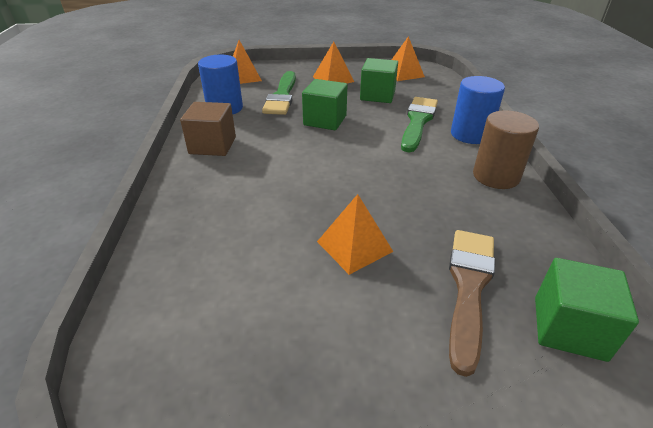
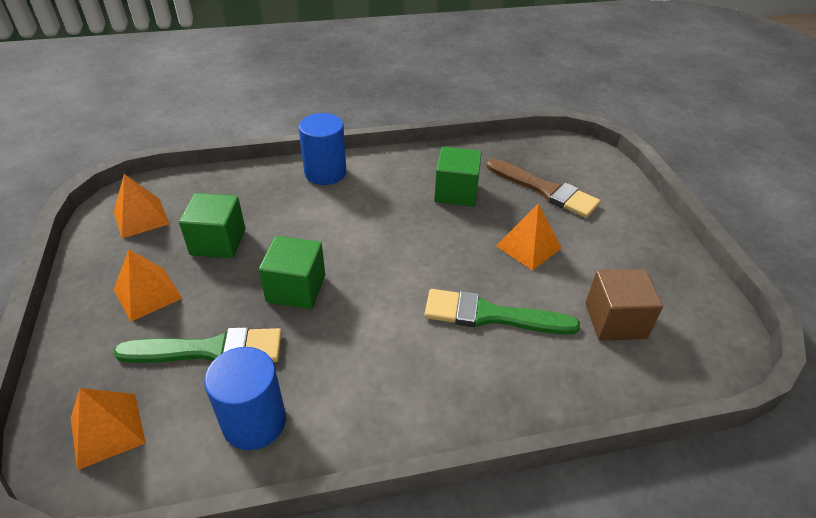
camera: 100 degrees left, 5 degrees up
(212, 145) = (380, 402): brown cube -> brown cube (615, 321)
(418, 122) = (297, 207): green brush -> green brush (491, 315)
(469, 287) = (545, 190): brown brush -> brown brush turned 150 degrees counterclockwise
(496, 176) = (402, 165): brown cylinder -> none
(569, 328) = (558, 156): green cube -> green cube (456, 192)

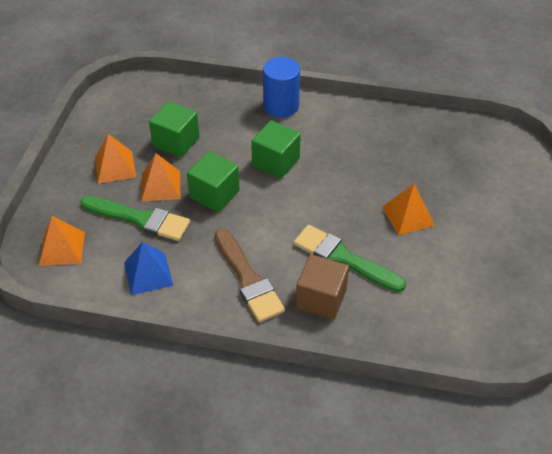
camera: 25 degrees right, 5 degrees up
(141, 217) = (131, 107): orange pyramid -> orange pyramid (161, 186)
(254, 422) = (148, 274): blue cylinder -> blue pyramid
(456, 192) = (377, 153): green cube -> green cube (276, 162)
(545, 190) = (456, 172): brown brush -> brown brush (248, 279)
(615, 321) = (437, 293): brown cube -> brown cube (321, 299)

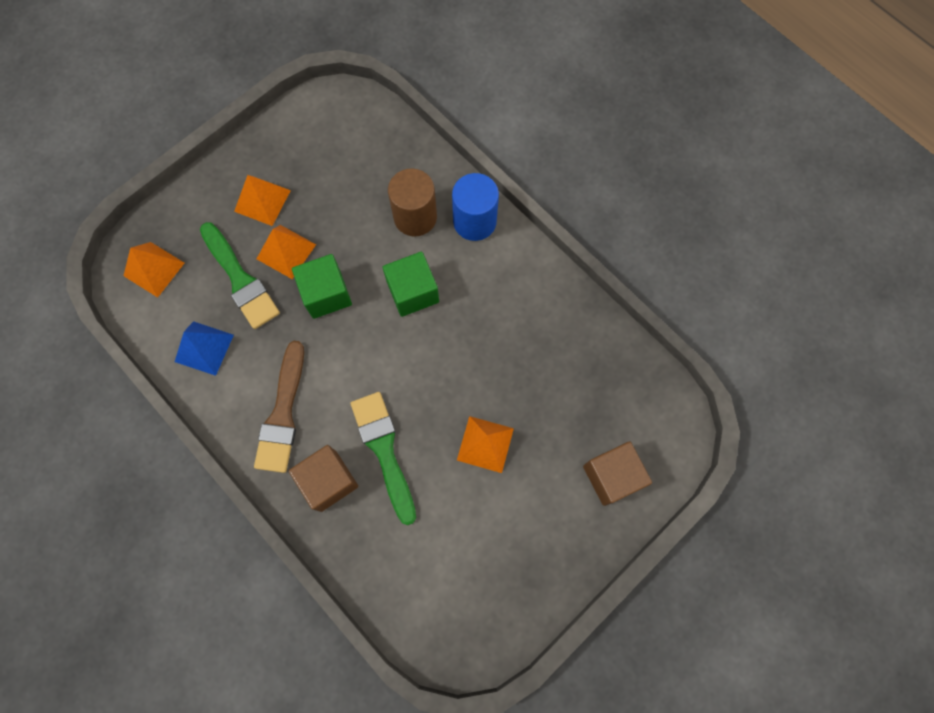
camera: 35 degrees right, 25 degrees up
(176, 142) = (339, 204): green cube -> none
(238, 123) = (415, 217): none -> brown cylinder
(504, 187) = (612, 476): none -> brown cube

